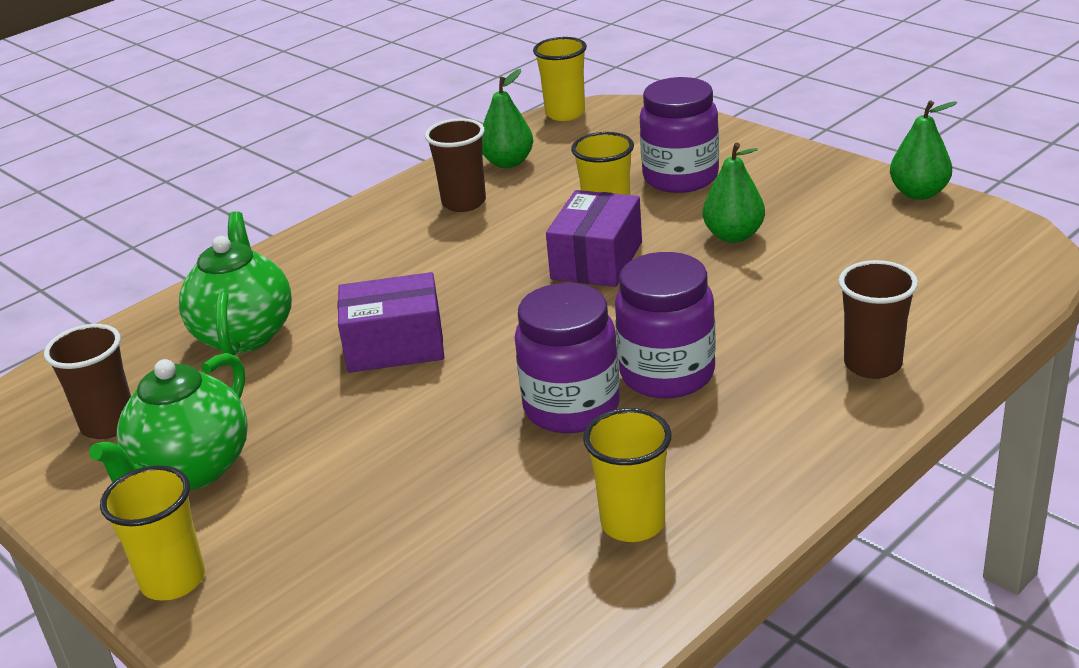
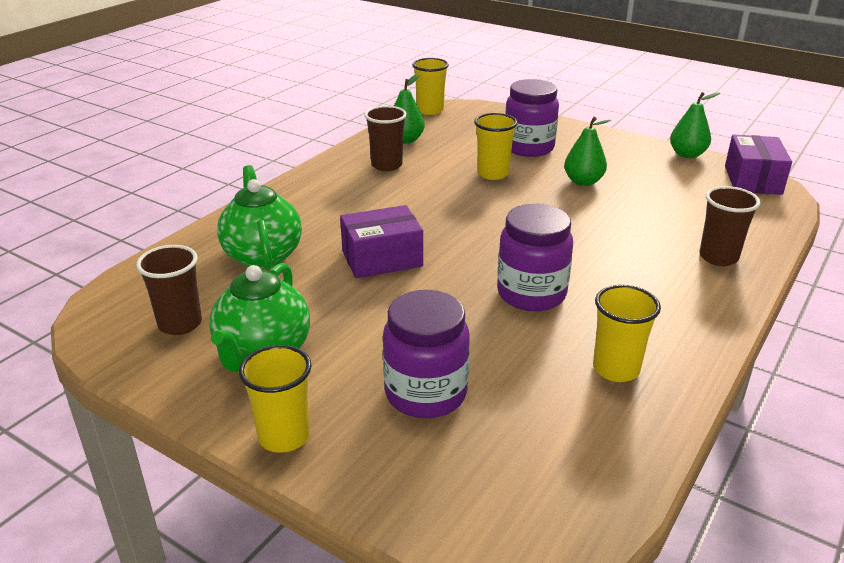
camera: 15 degrees left, 0 degrees up
(597, 260) = (499, 199): purple box -> purple box (752, 180)
(667, 374) = (586, 269): purple jar -> purple jar (426, 394)

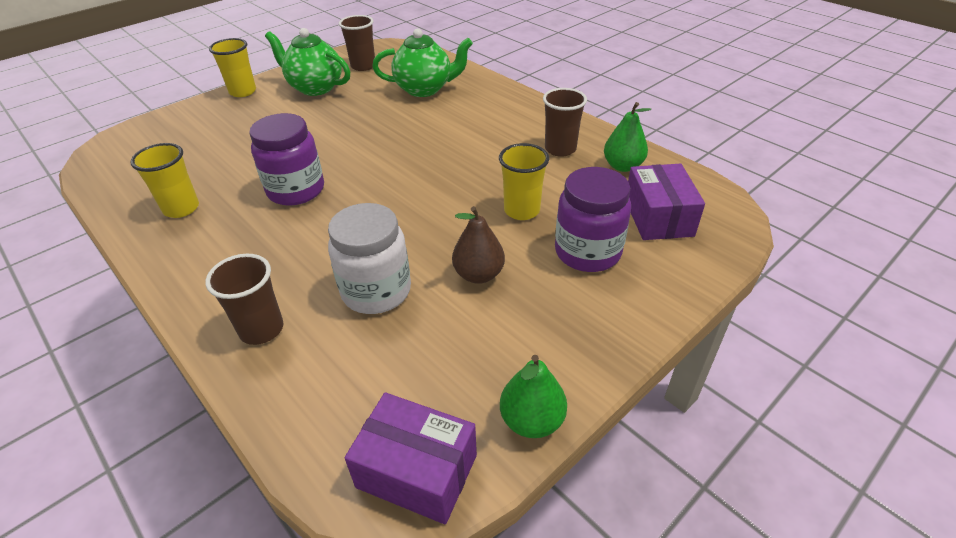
camera: 105 degrees right, 10 degrees up
(382, 259) = (391, 132): purple box -> purple box (658, 217)
(426, 394) = (233, 132): purple jar -> none
(430, 110) = (717, 194): yellow cup -> none
(583, 182) = (478, 274): green pear -> brown pear
(635, 218) = (376, 291): none -> white jar

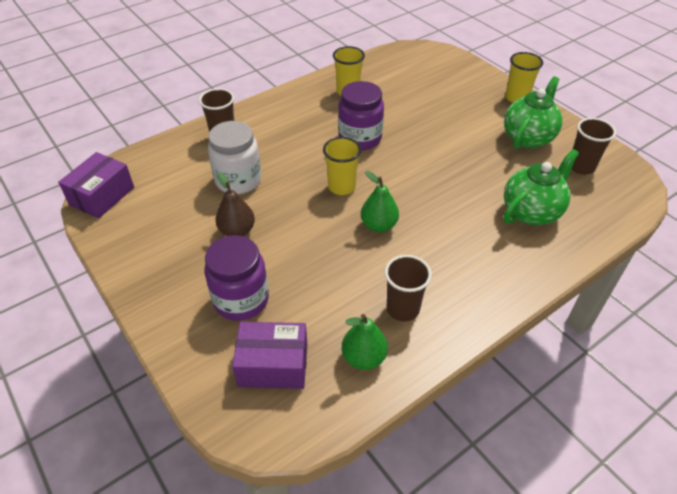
camera: 95 degrees right, 5 degrees up
(424, 89) = (531, 212): green teapot -> green teapot turned 135 degrees counterclockwise
(521, 210) = (306, 264): yellow cup -> yellow cup (341, 187)
(531, 420) = (107, 244): green pear -> green pear (378, 225)

